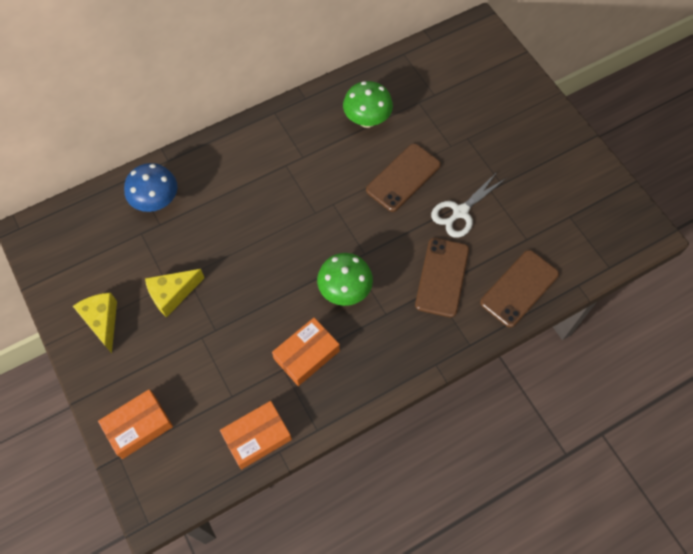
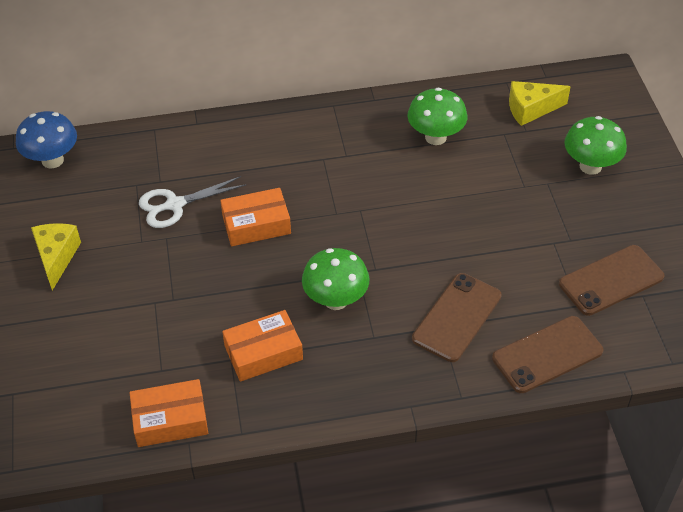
camera: 20 degrees right, 15 degrees down
(138, 426) = (47, 370): orange box -> orange box (256, 224)
(156, 202) = (166, 159): blue mushroom -> blue mushroom (52, 160)
(172, 294) = (142, 252): yellow cheese -> yellow cheese (531, 109)
(403, 177) = (453, 204): brown phone -> brown phone (611, 280)
(460, 212) = (507, 256): white scissors -> white scissors (175, 205)
(494, 114) = (590, 166): none -> green mushroom

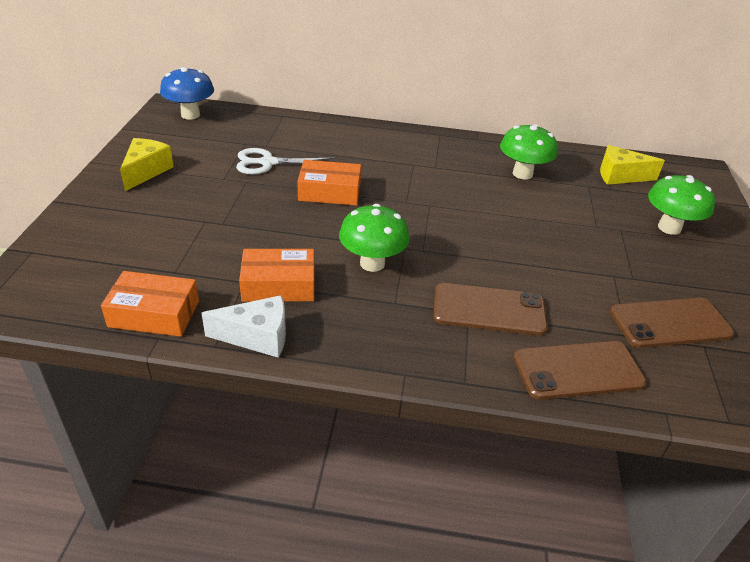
camera: 15 degrees right, 10 degrees down
(272, 412) = (257, 337): none -> white cheese
(457, 317) = (489, 310): brown phone -> brown phone turned 45 degrees clockwise

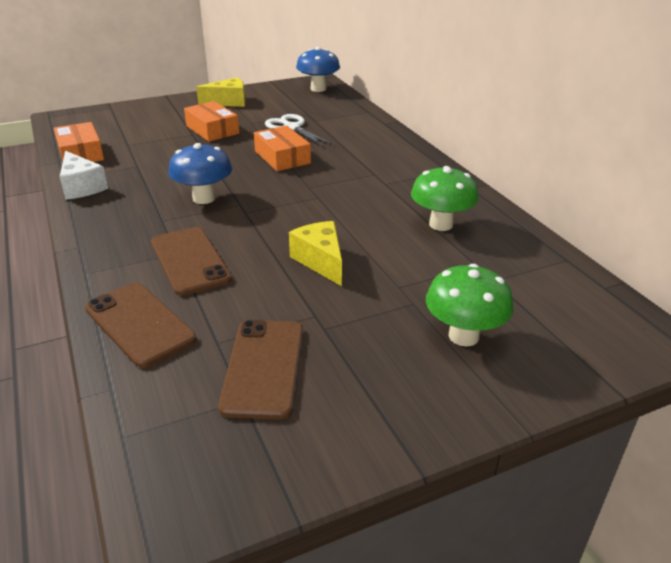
camera: 60 degrees right, 5 degrees down
(279, 285) = (143, 176): orange box -> orange box (212, 130)
(372, 263) = (204, 198): green mushroom -> blue mushroom
(620, 176) = (534, 281): yellow cheese -> yellow cheese (320, 261)
(670, 323) = (264, 367): brown phone -> brown phone turned 45 degrees clockwise

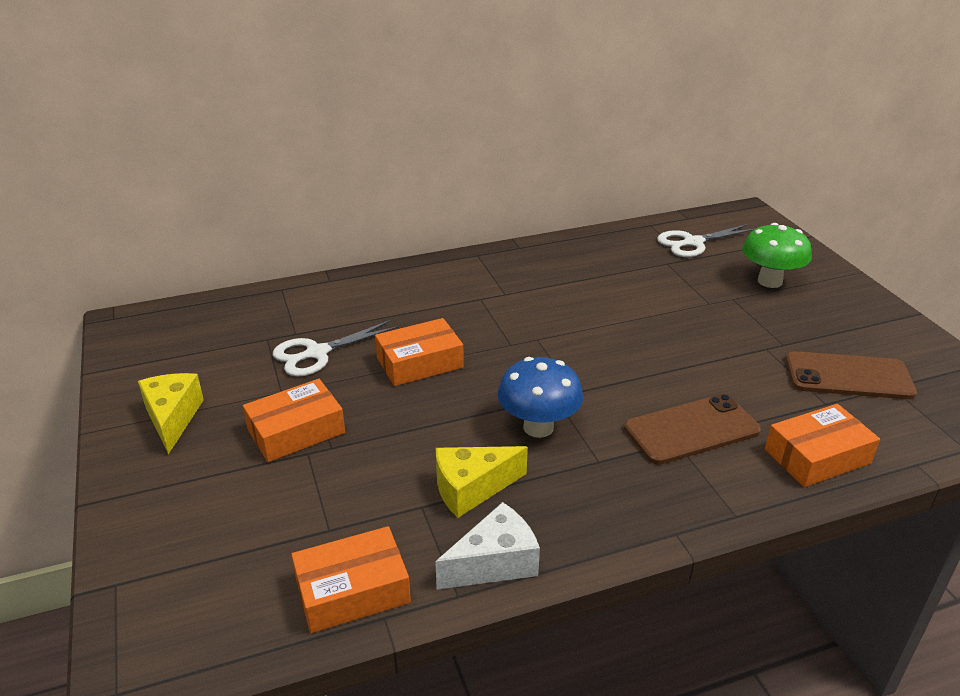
camera: 85 degrees left, 0 degrees up
(139, 324) = (817, 456): brown phone -> orange box
(318, 89) = (162, 325): blue mushroom -> none
(320, 261) = (675, 342): yellow cheese -> yellow cheese (471, 489)
(441, 224) = (596, 271): green mushroom -> none
(537, 286) = (693, 243): none -> white scissors

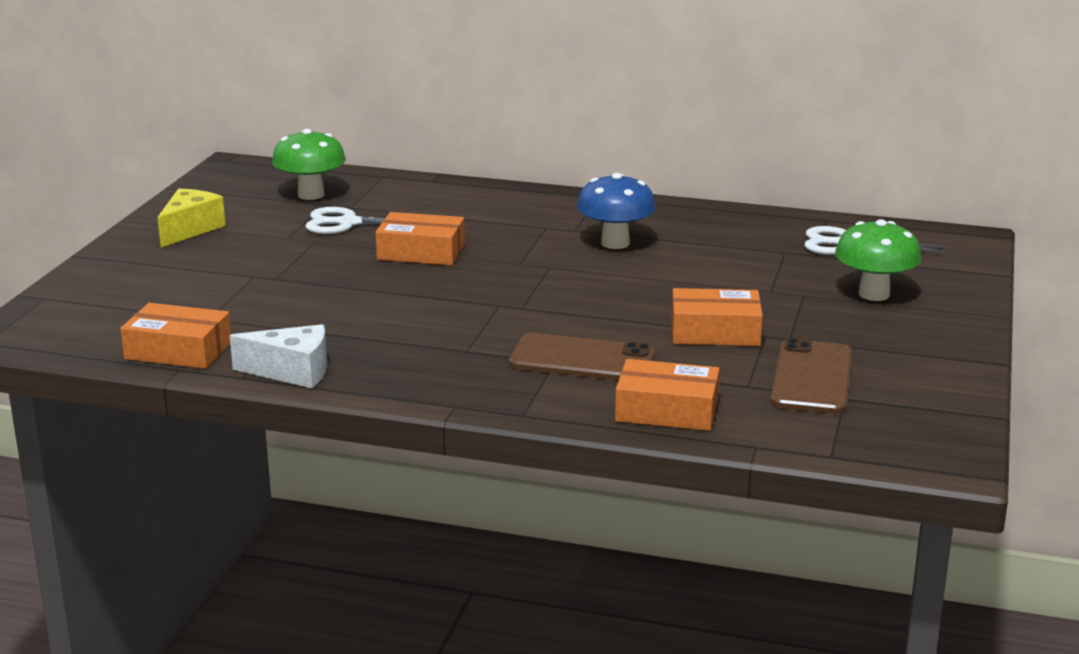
camera: 35 degrees right, 10 degrees down
(242, 332) = (311, 195): none -> green mushroom
(296, 431) = (264, 262): orange box -> orange box (715, 332)
(471, 489) = (340, 332): yellow cheese -> none
(538, 427) = (451, 317): blue mushroom -> blue mushroom (615, 243)
(848, 376) = (812, 378): brown phone -> brown phone turned 60 degrees clockwise

